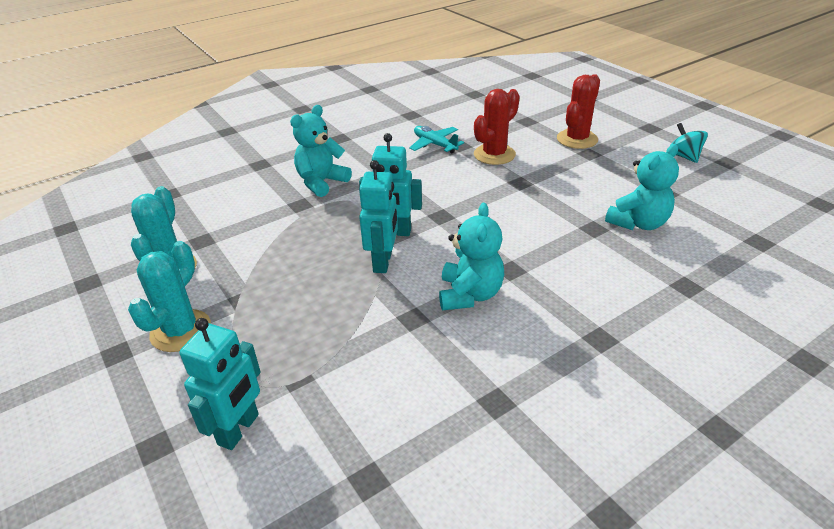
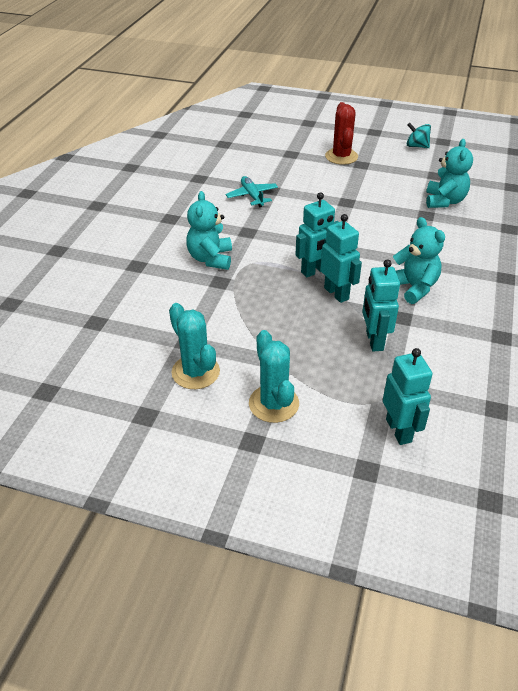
camera: 40 degrees left, 5 degrees up
(350, 325) = (374, 341): none -> turquoise robot
(435, 145) = (252, 196): turquoise plane -> turquoise plane turned 60 degrees clockwise
(494, 154) = (303, 188): red cactus -> none

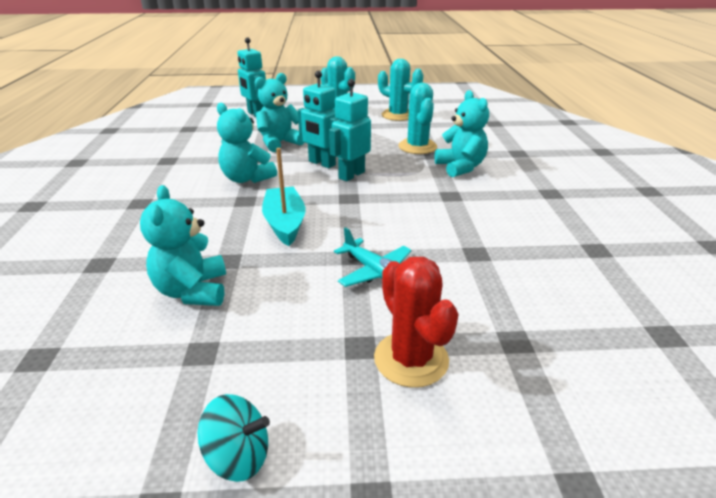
camera: 160 degrees right, 10 degrees down
(224, 297) = (417, 147): none -> turquoise cactus
(252, 196) = (491, 237): turquoise plane -> turquoise plane (374, 272)
(374, 341) = (279, 143): turquoise robot -> turquoise teddy bear
(385, 233) = (285, 223): none -> turquoise boat

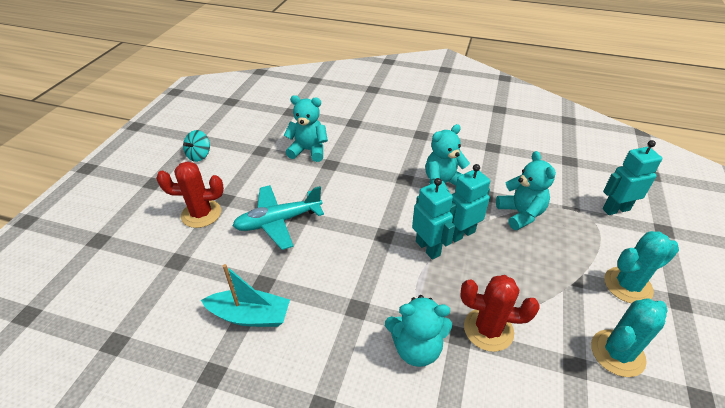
camera: 110 degrees right, 10 degrees up
(285, 223) = (361, 193): turquoise boat -> turquoise boat (250, 316)
(374, 272) = (278, 221): turquoise plane -> turquoise plane, size x1.50
(417, 147) = (488, 329): turquoise cactus -> red cactus

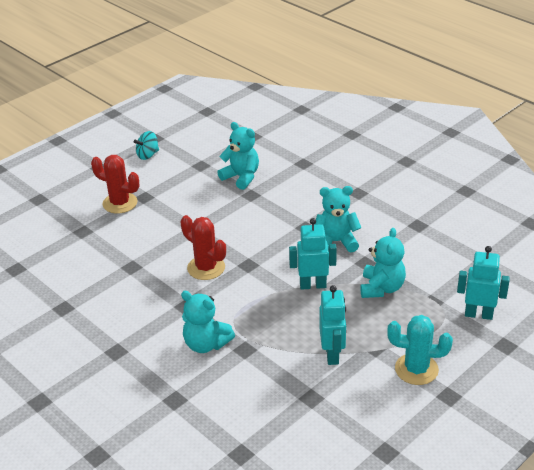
camera: 30 degrees right, 5 degrees down
(250, 316) = (109, 284): turquoise boat -> none
(278, 221) = (173, 227): turquoise plane -> none
(428, 248) = (275, 286): turquoise robot -> turquoise robot (332, 354)
(488, 329) = (269, 353): red cactus -> red cactus (206, 268)
(617, 353) = (353, 404): turquoise cactus -> none

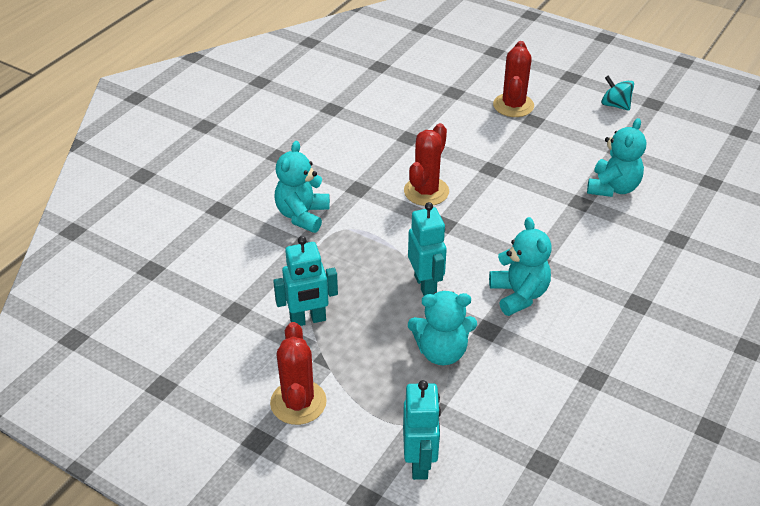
camera: 75 degrees right, 5 degrees up
(416, 369) = (298, 402): turquoise cactus -> red cactus

